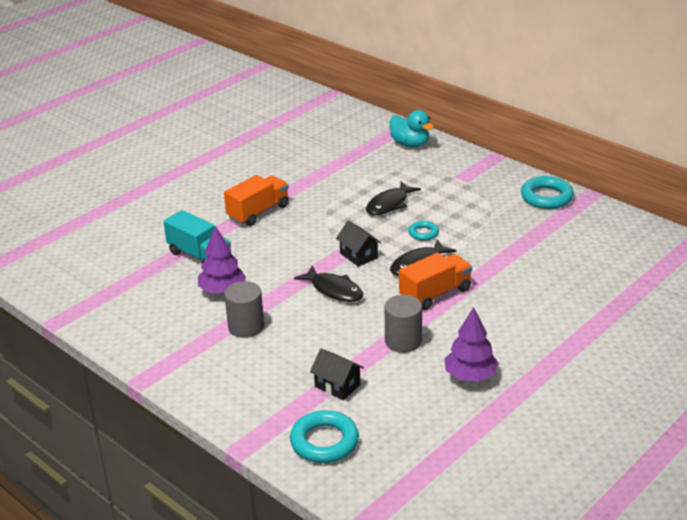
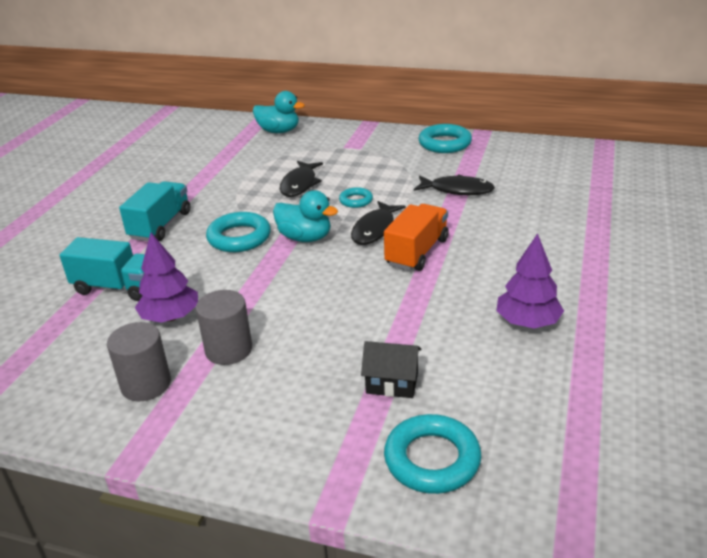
camera: 25 degrees left, 0 degrees up
(258, 212) = (160, 225): orange truck -> turquoise truck
(309, 240) = (239, 237): none -> turquoise ring
(334, 290) = (305, 279): black fish -> black fish (457, 190)
(358, 255) = (305, 238): black house -> turquoise duck
(403, 341) = (425, 309): grey cylinder -> grey cylinder (146, 384)

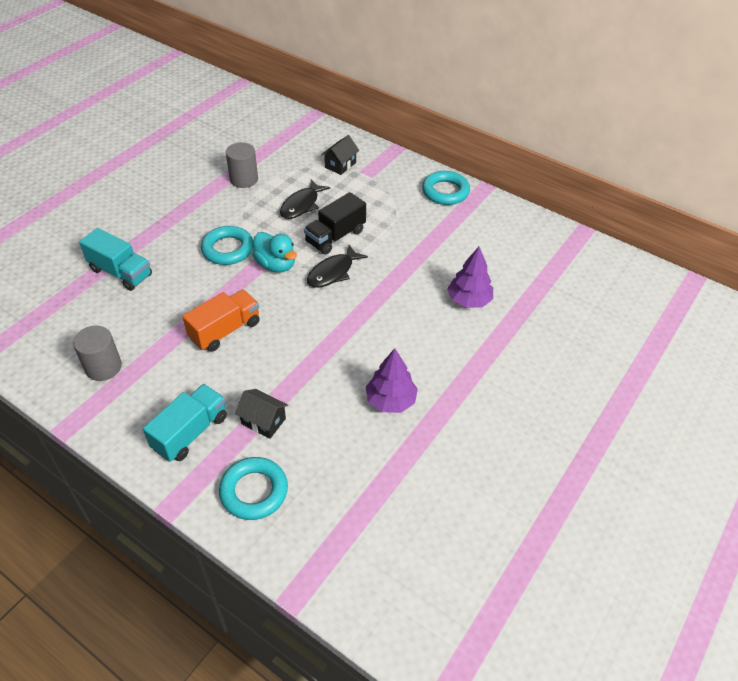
camera: 15 degrees right, 15 degrees up
(160, 225) = (177, 218): turquoise truck -> turquoise truck (190, 432)
(171, 317) = (145, 312): purple tree -> purple tree (469, 300)
(228, 349) = (170, 355): grey cylinder -> grey cylinder (244, 179)
(279, 131) = (317, 137): turquoise duck -> none
(319, 146) = (340, 165): none -> black house
(356, 200) = (335, 236): turquoise ring -> black truck
(417, 252) = (351, 306): orange truck -> orange truck (225, 330)
(457, 190) = (422, 249): black fish -> none

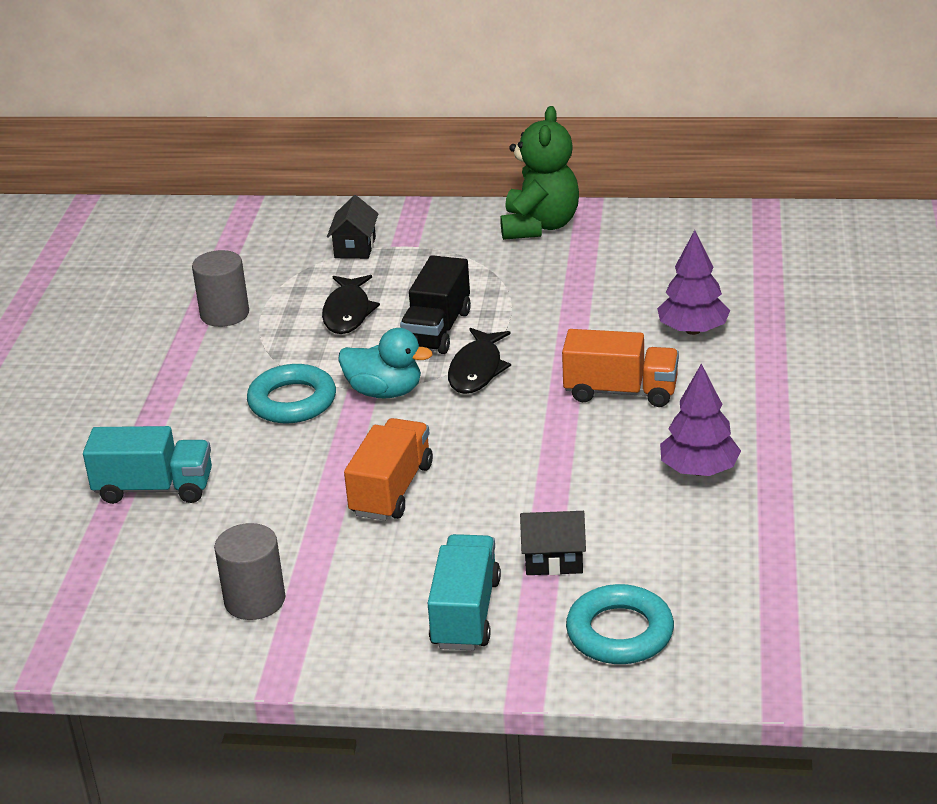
camera: 25 degrees left, 15 degrees down
(394, 324) = (620, 391): none -> orange truck
(445, 192) = (539, 226): turquoise ring -> green teddy bear

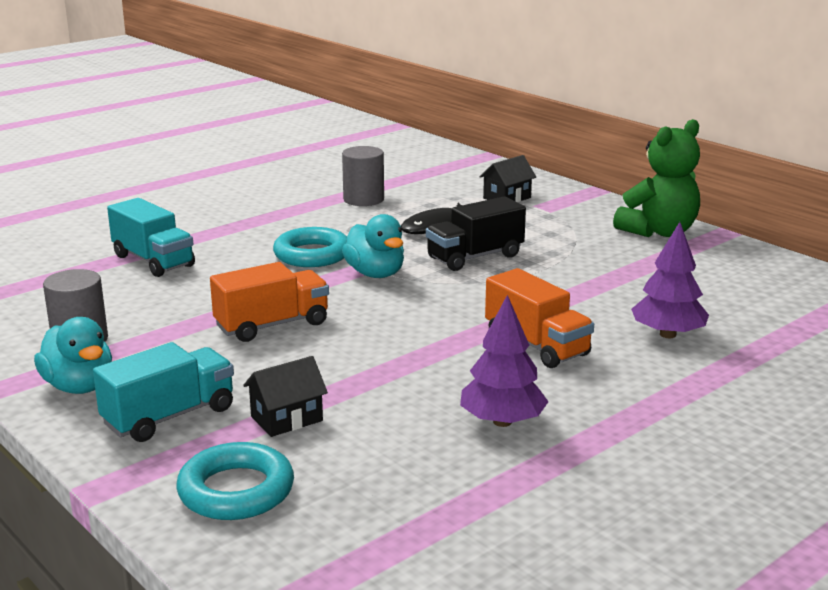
camera: 40 degrees right, 10 degrees down
(343, 637) = (79, 386): none -> turquoise duck
(477, 370) = (458, 288): black fish -> none
(554, 560) = (287, 419): black house -> black house turned 75 degrees counterclockwise

